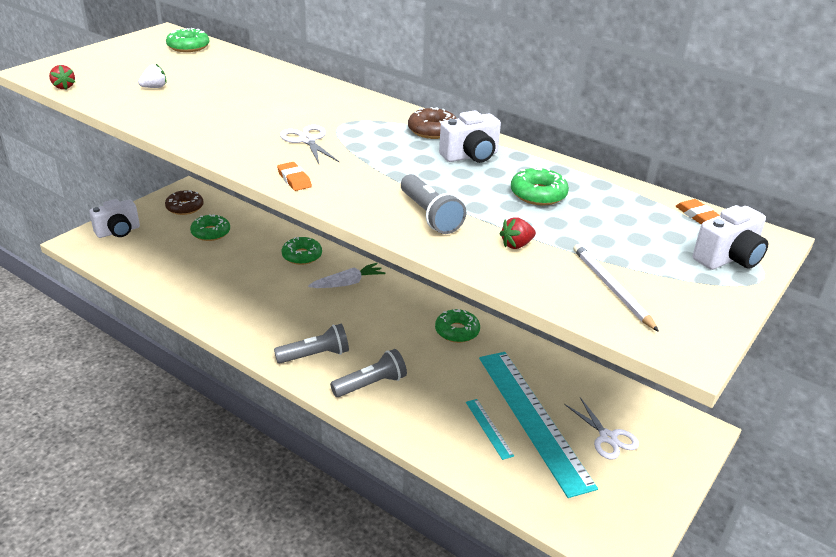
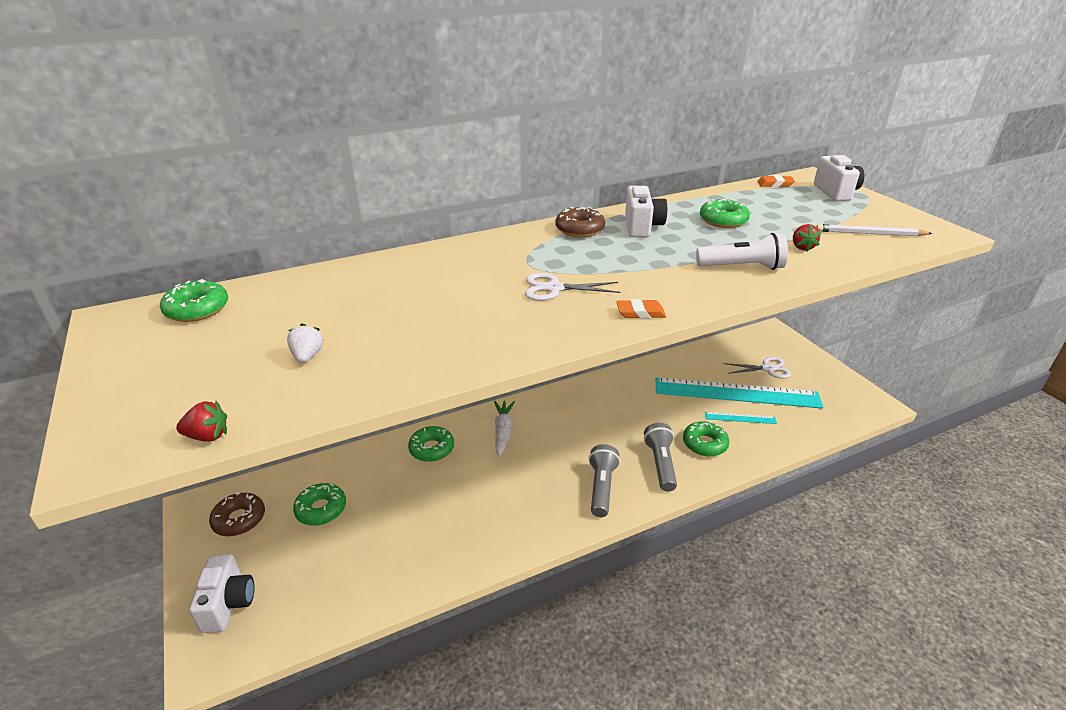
camera: 60 degrees left, 0 degrees up
(430, 215) = (742, 267): grey flashlight -> white flashlight
(457, 331) = (615, 392): green donut -> green donut (704, 444)

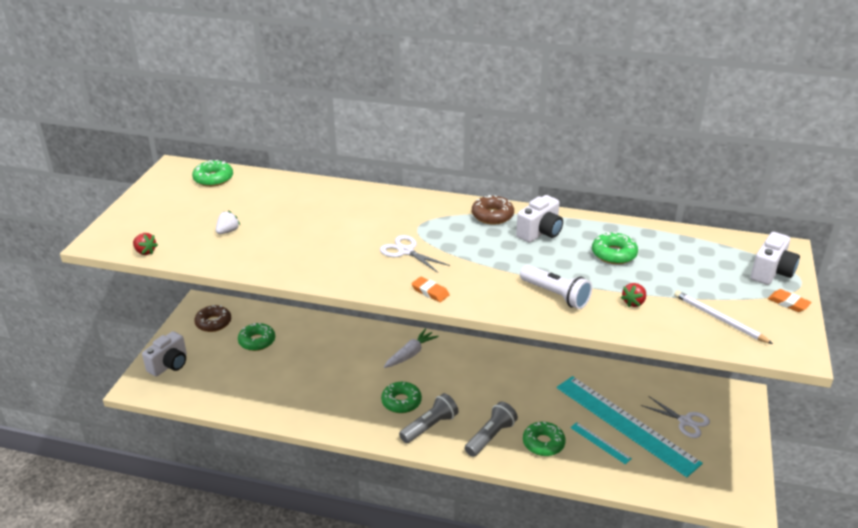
camera: 40 degrees right, 0 degrees up
(432, 449) = (354, 340): green donut -> green donut (401, 402)
(775, 184) = (728, 241): orange eraser -> orange eraser (788, 303)

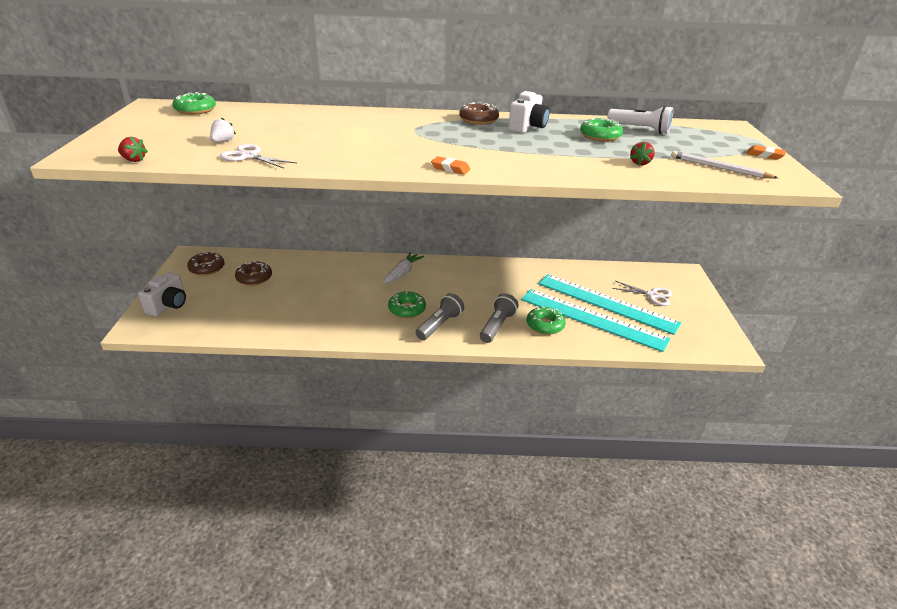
camera: 15 degrees left, 0 degrees up
(257, 341) = (254, 278): green donut -> brown donut
(406, 251) = (411, 144): white scissors -> white scissors (249, 156)
(556, 295) = (569, 163): white flashlight -> white flashlight (640, 129)
(600, 443) = (592, 319): turquoise ruler -> turquoise ruler, size x2.44
(771, 272) = (735, 139): white camera -> none

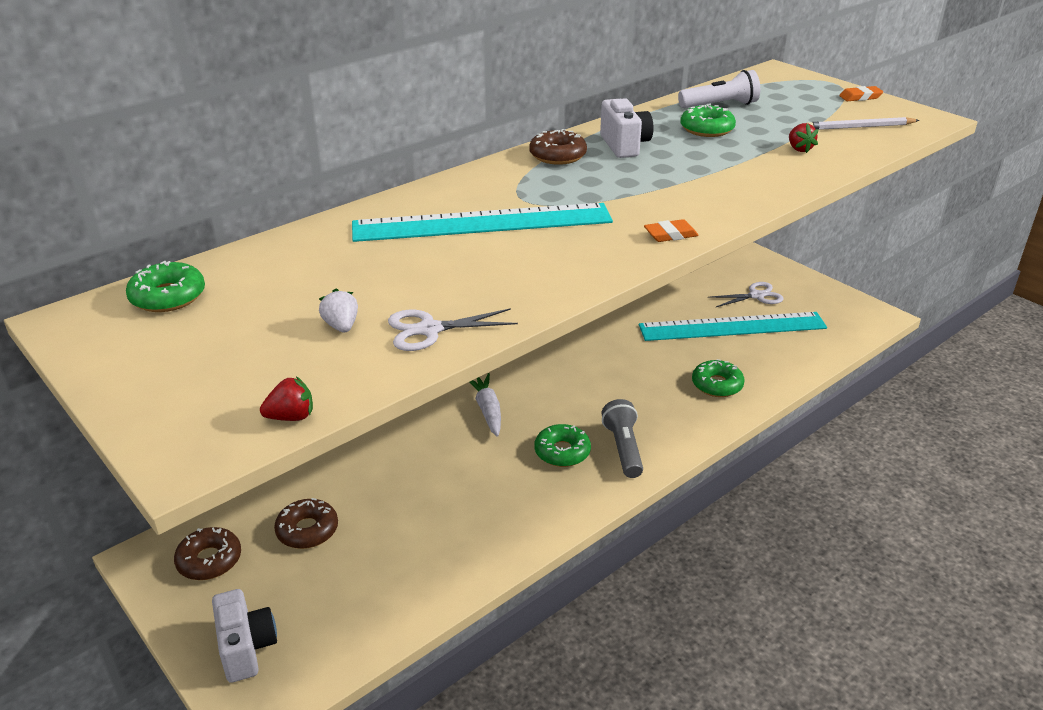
camera: 40 degrees left, 0 degrees up
(497, 326) = (677, 413): grey flashlight -> none
(592, 319) = (745, 352): turquoise ruler -> turquoise ruler (482, 223)

